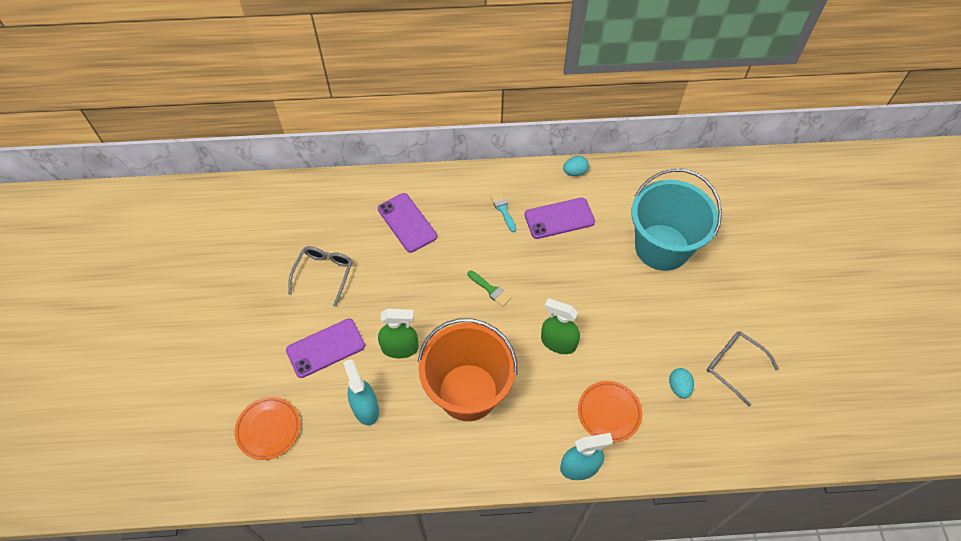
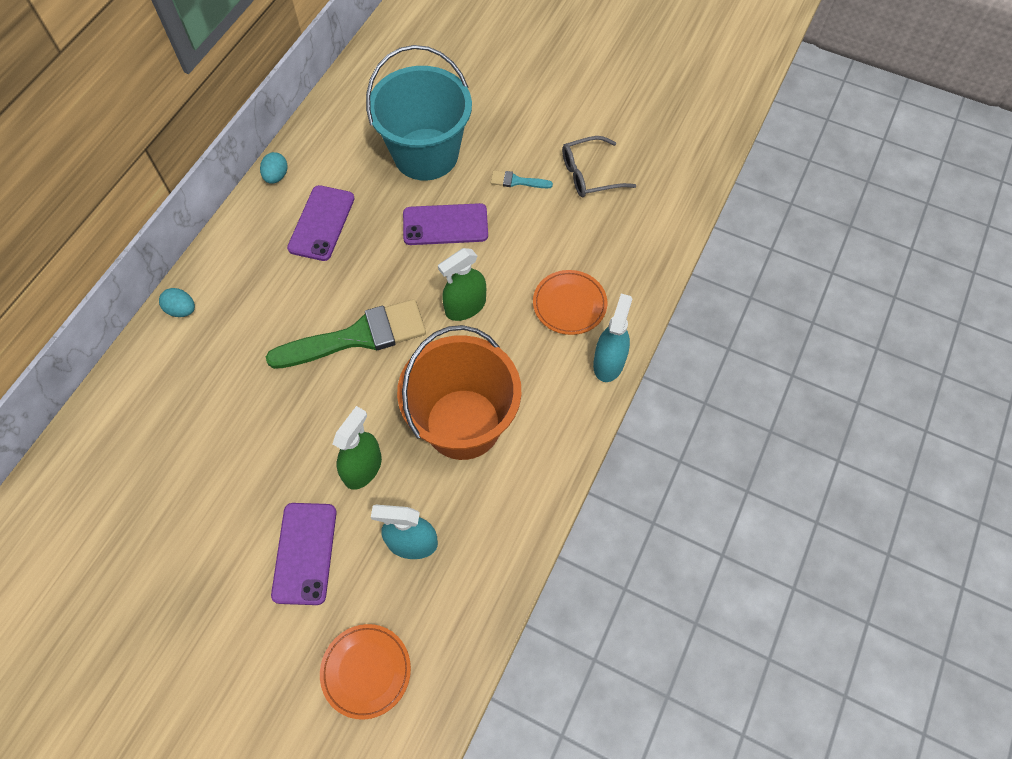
camera: 60 degrees left, 5 degrees up
(324, 274) = (202, 508): grey glasses -> none
(407, 222) = (203, 378): purple phone -> purple phone (445, 225)
(490, 289) = (358, 336): green brush -> green brush, size x2.33
(503, 210) = (267, 270): turquoise brush -> turquoise brush (517, 181)
(679, 387) = (582, 230): turquoise egg -> turquoise egg (182, 310)

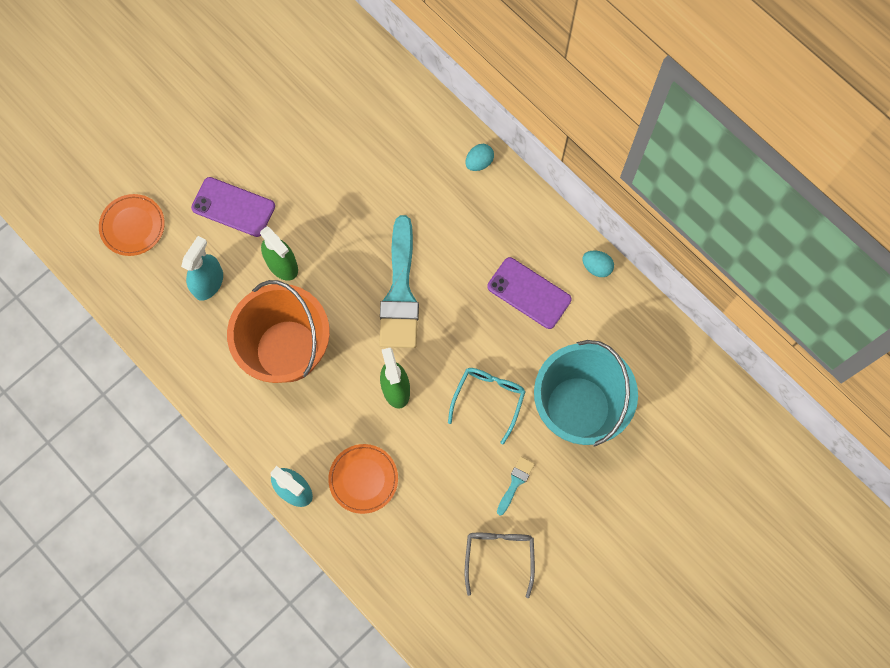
camera: 110 degrees right, 10 degrees up
(358, 336) = (400, 292): green brush -> turquoise brush
(445, 225) = (488, 400): purple phone -> turquoise glasses

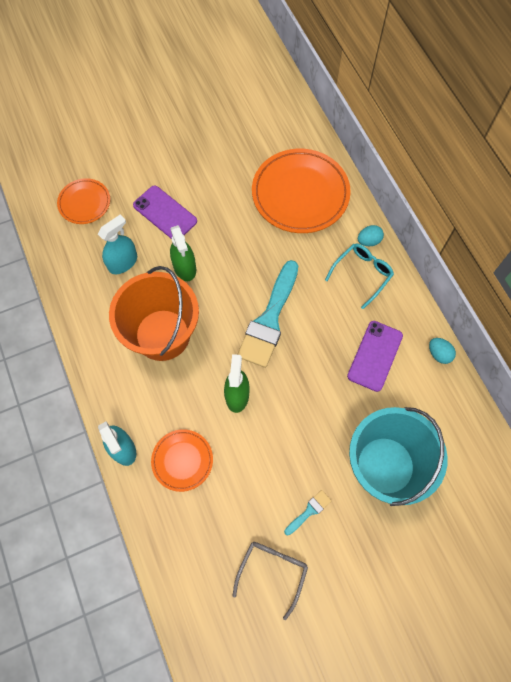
camera: 20 degrees right, 5 degrees down
(382, 131) = (300, 194): none -> orange plate
(488, 400) = (311, 431): turquoise glasses -> turquoise glasses (362, 274)
(529, 293) = (375, 356): purple phone -> purple phone turned 60 degrees clockwise

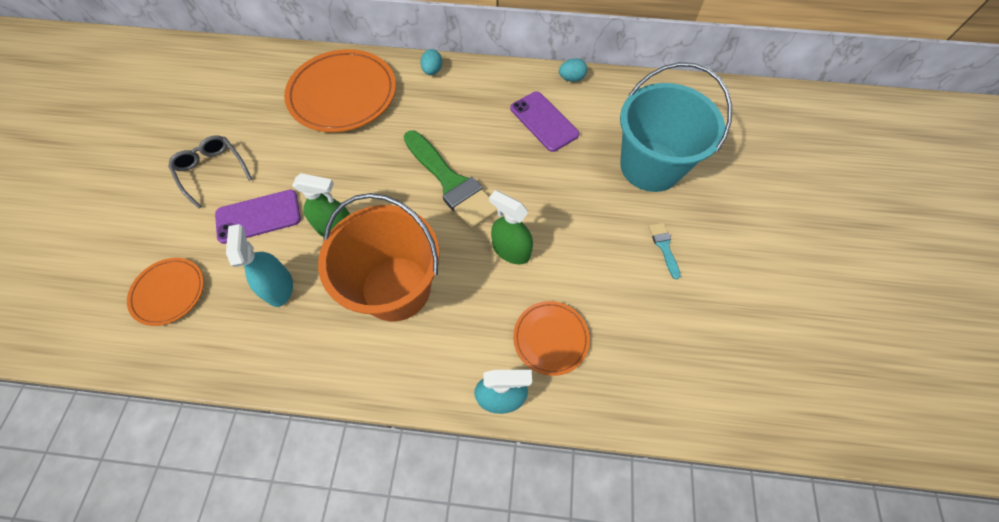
camera: 60 degrees left, 5 degrees down
(269, 320) = (451, 183): turquoise brush -> green brush
(272, 572) = (710, 310): grey glasses -> grey glasses (212, 171)
(362, 274) = (460, 92): turquoise glasses -> none

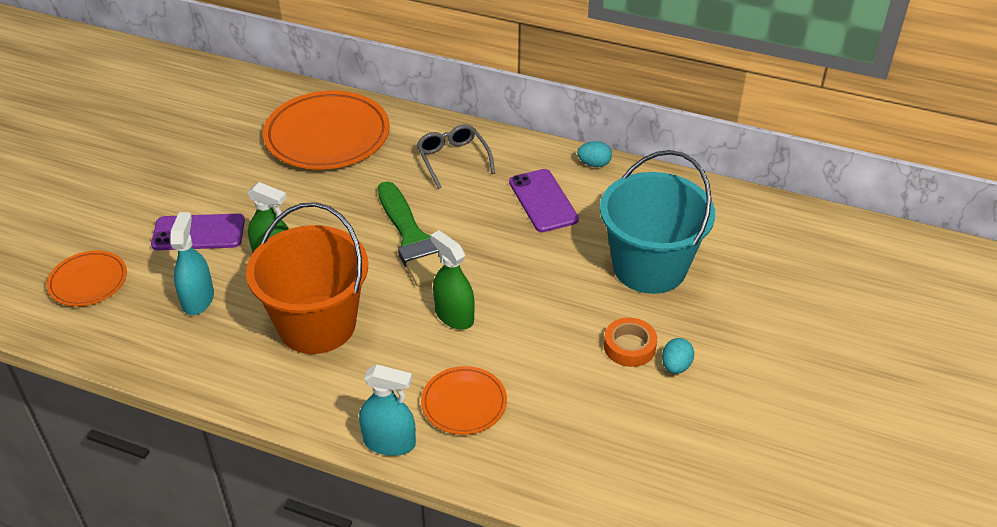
camera: 15 degrees right, 20 degrees down
(212, 171) = (165, 183): grey glasses -> grey glasses (453, 160)
(432, 71) = (435, 129): turquoise egg -> turquoise egg (676, 366)
(664, 247) = (629, 346): turquoise brush -> orange tape

